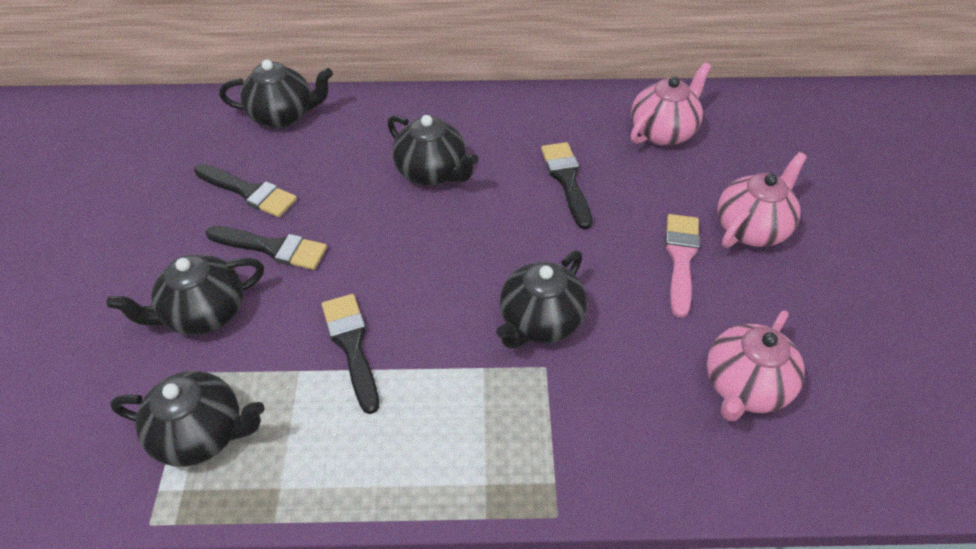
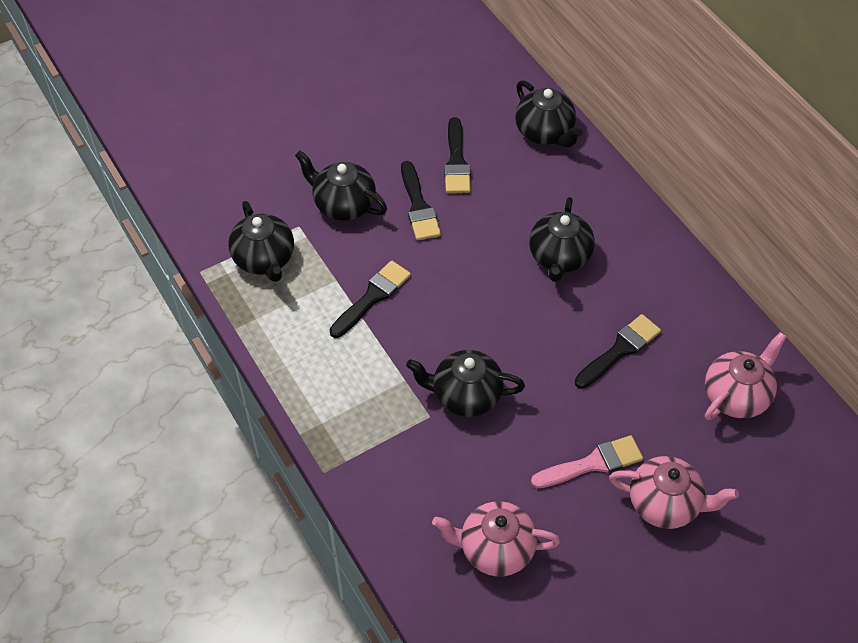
camera: 60 degrees right, 5 degrees up
(663, 131) = (736, 395): pink teapot -> pink teapot turned 60 degrees counterclockwise

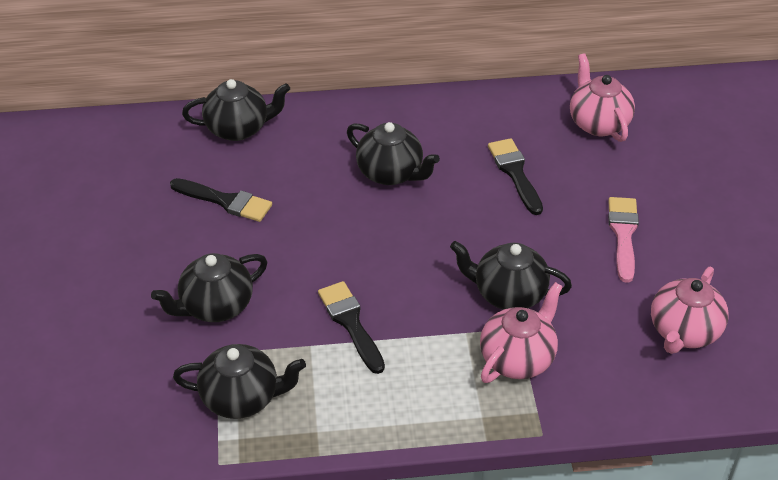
camera: 65 degrees left, 10 degrees down
(418, 206) = (260, 248): black brush -> none
(465, 395) = (508, 294): black teapot -> black teapot turned 75 degrees clockwise
(665, 504) = (683, 204): pink teapot -> pink teapot (518, 358)

